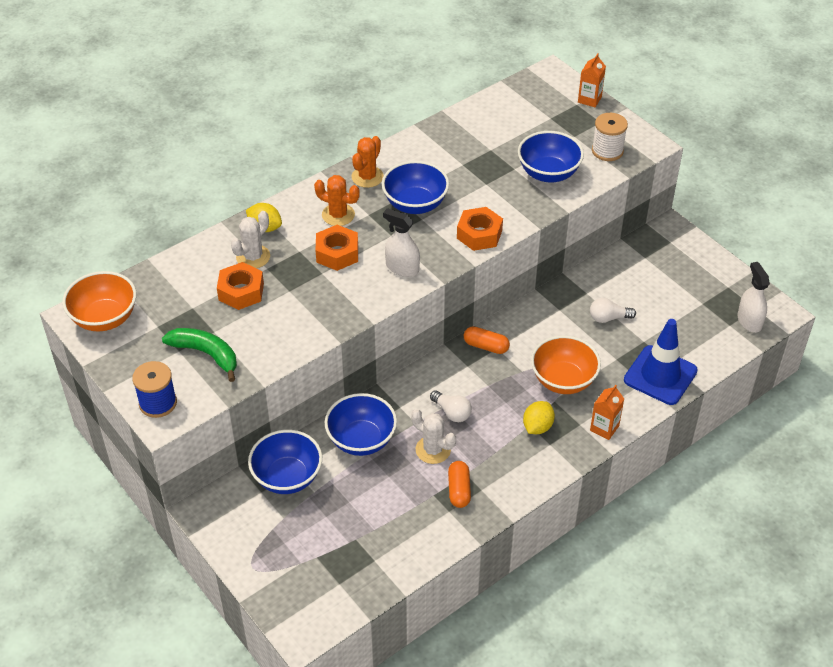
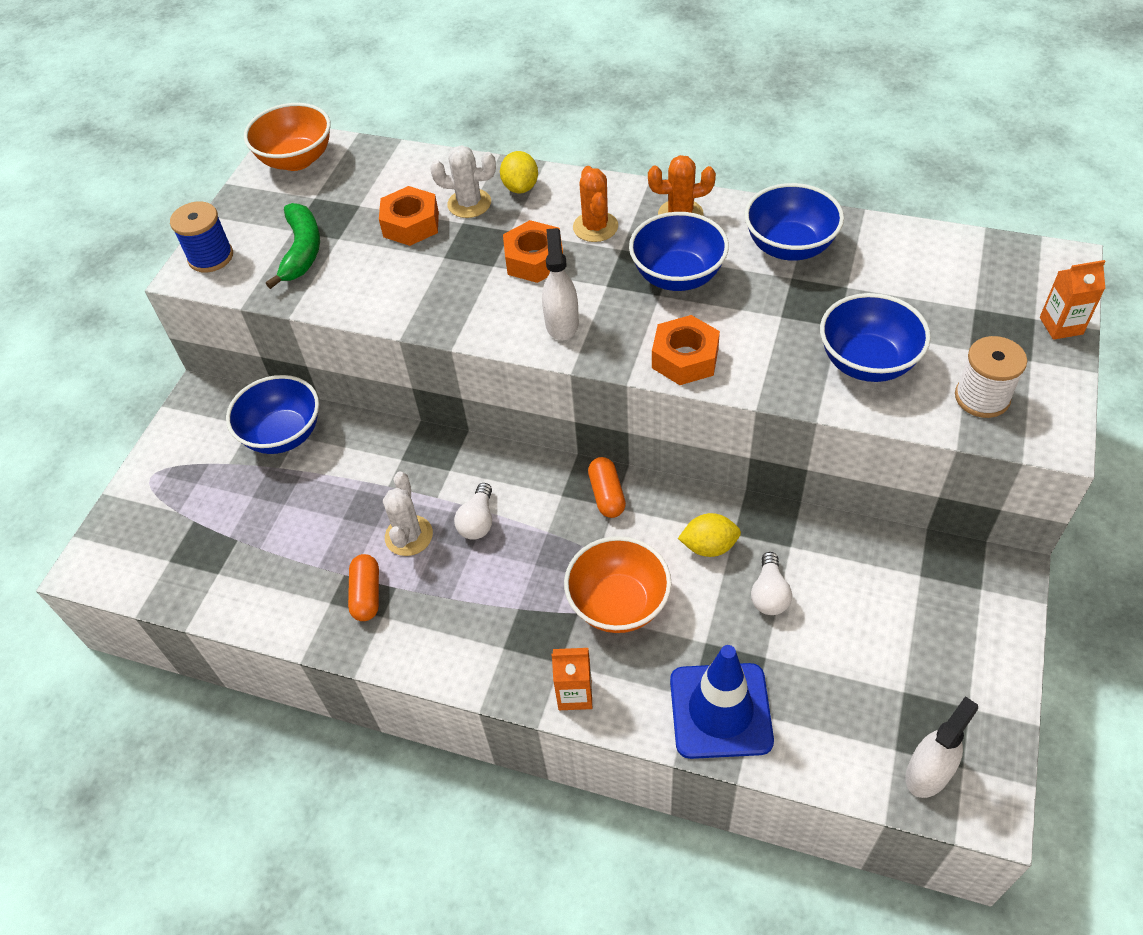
camera: 60 degrees right, 5 degrees up
(361, 440) = (377, 465): blue bowl -> blue bowl (789, 247)
(459, 490) = (366, 594): orange capsule -> orange capsule turned 60 degrees counterclockwise
(537, 427) = (521, 619): yellow lemon -> yellow lemon (709, 546)
(608, 318) = (769, 594): white light bulb -> white light bulb turned 135 degrees counterclockwise

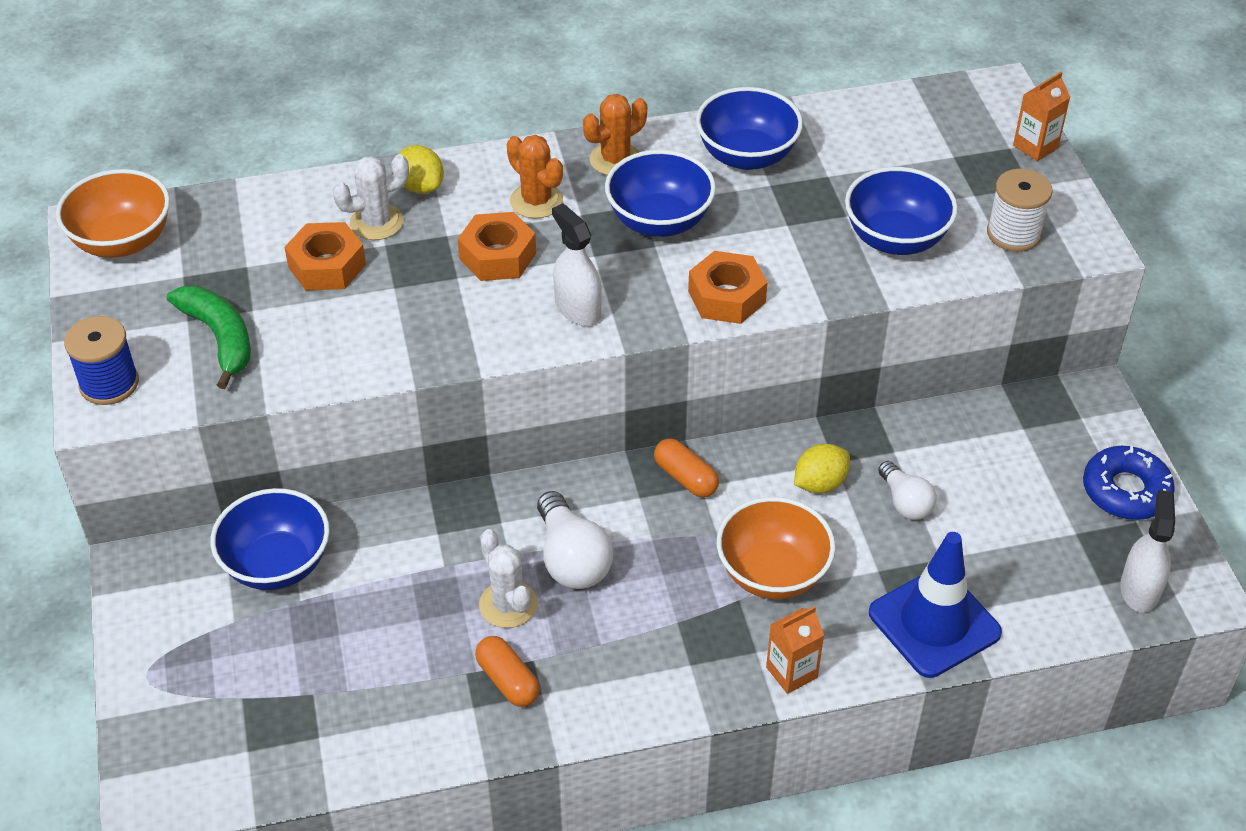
camera: 35 degrees left, 5 degrees down
(478, 521) = (571, 559): white light bulb -> white light bulb, size x1.56
(978, 674) = (1125, 491): none -> blue donut

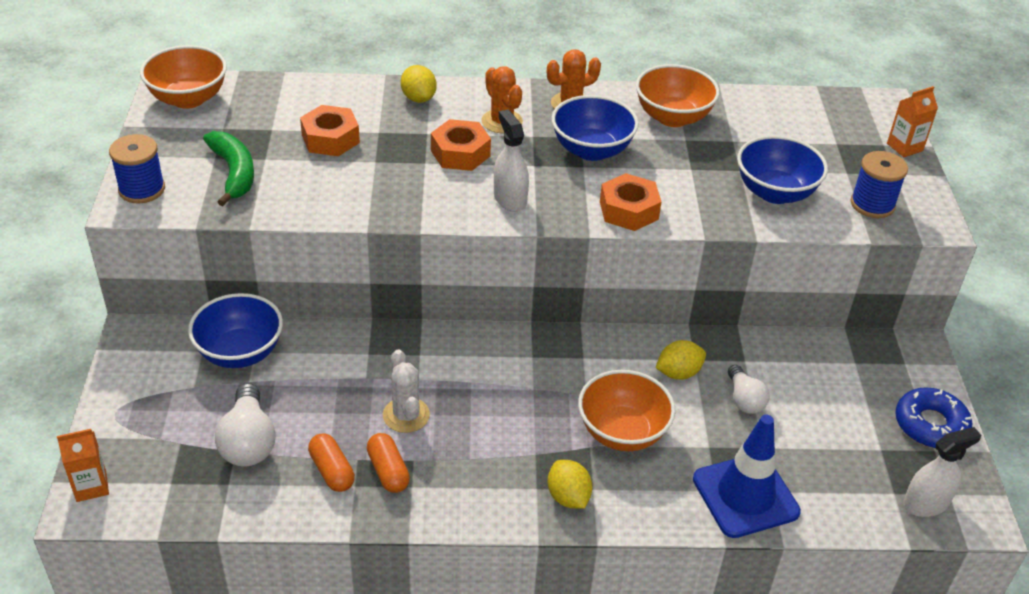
camera: 10 degrees right, 5 degrees down
(376, 222) = (377, 116): white cactus -> none
(571, 559) = (466, 391): white light bulb -> white light bulb (248, 441)
(686, 477) = (572, 349): orange capsule -> orange capsule (332, 471)
(730, 668) = (568, 497): none -> yellow lemon
(747, 156) = (672, 117): blue bowl -> orange bowl
(791, 672) = (617, 510): orange carton -> orange carton (91, 486)
(1014, 233) = (872, 204): white spool -> blue spool
(1139, 589) = (926, 503): white spray bottle -> white spray bottle turned 45 degrees clockwise

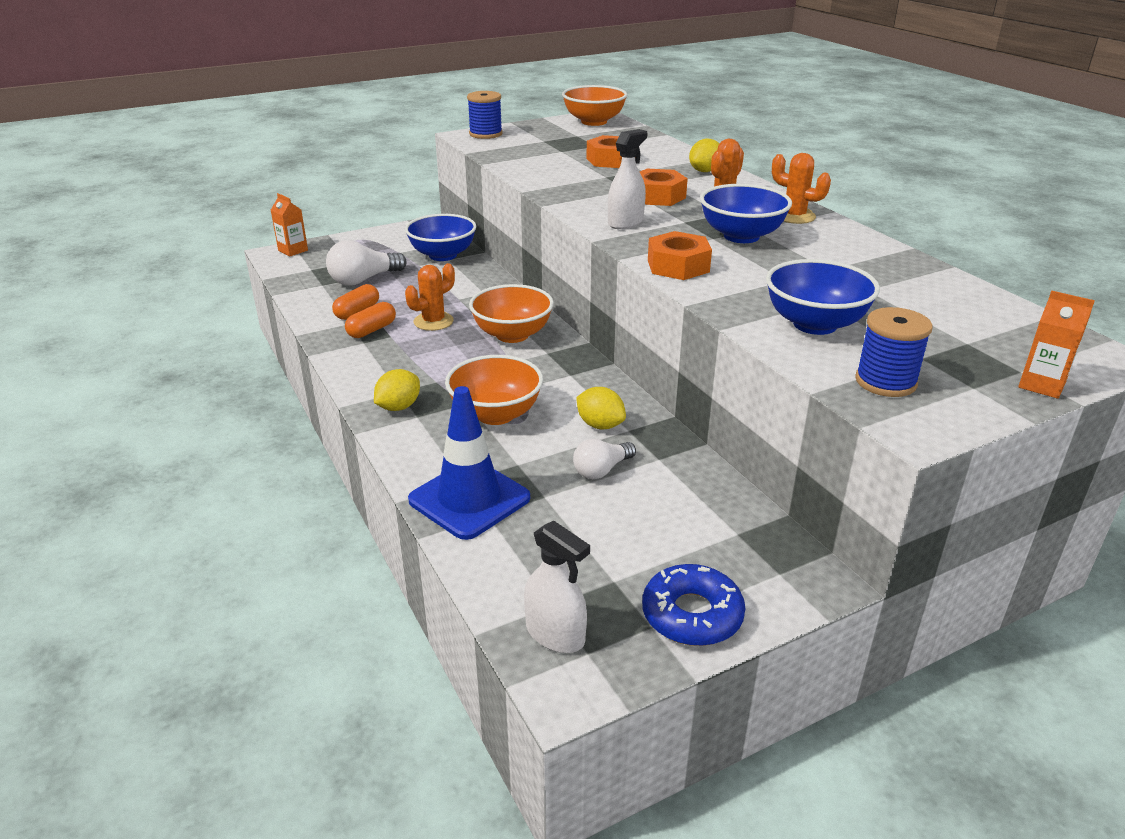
camera: 65 degrees right, 10 degrees down
(234, 173) = (534, 148): green banana -> none
(406, 415) = (433, 321): white cactus -> orange cactus
(672, 117) = (853, 257): orange bowl -> orange bowl (512, 335)

